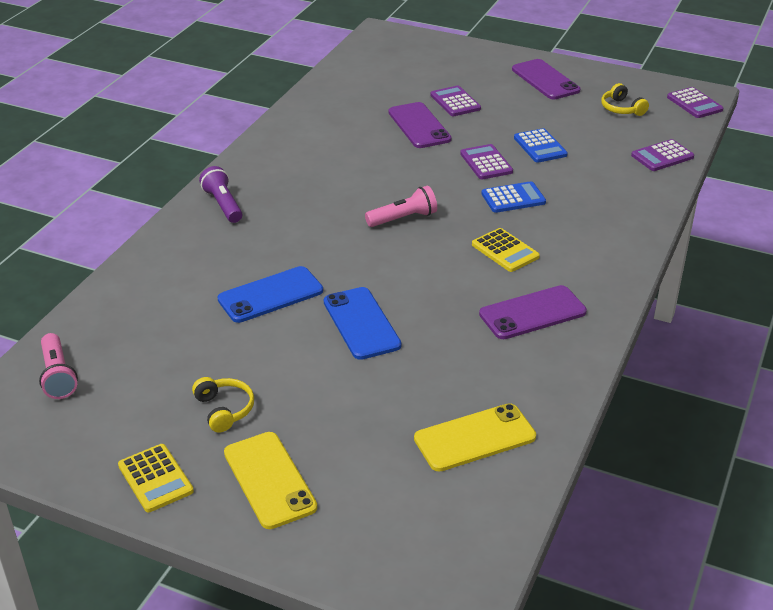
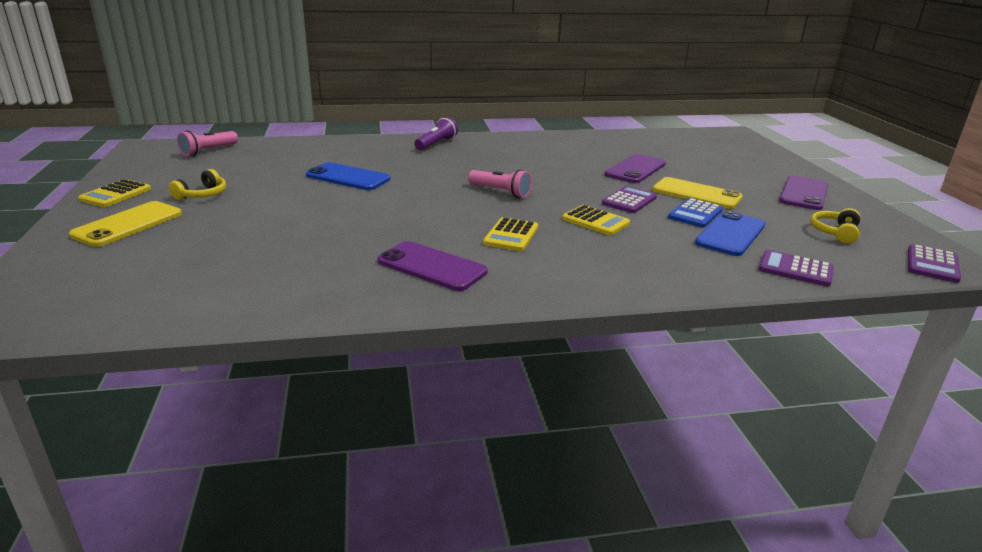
camera: 55 degrees right, 10 degrees down
(361, 323) = (343, 209): blue phone -> blue phone (730, 234)
(455, 102) = (694, 172): purple calculator -> none
(475, 438) = (222, 283): yellow phone -> yellow phone (696, 194)
(513, 198) = (595, 221): blue calculator -> yellow calculator

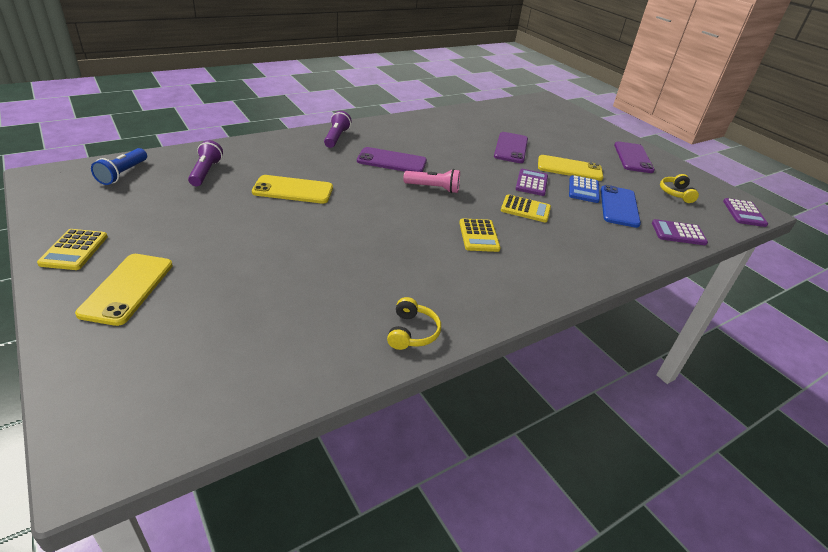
camera: 25 degrees left, 10 degrees up
(202, 195) = (170, 235): yellow headphones -> yellow headphones (412, 332)
(208, 151) = (123, 174): pink flashlight -> blue flashlight
(280, 157) = (206, 172): none -> purple flashlight
(348, 177) = (293, 190): blue phone -> yellow phone
(432, 266) = (448, 282): purple phone -> purple phone (392, 161)

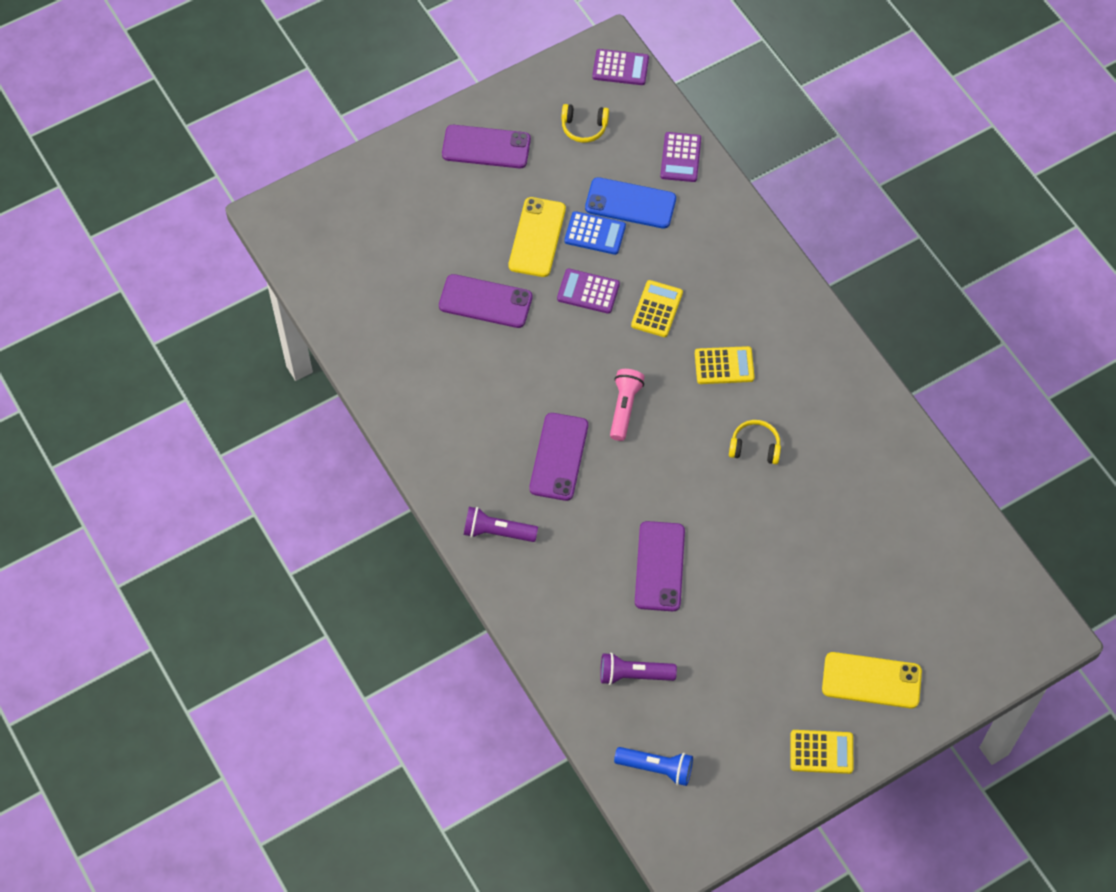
camera: 85 degrees left, 25 degrees up
(293, 190) = (659, 566): yellow phone -> purple phone
(412, 332) = (889, 434): yellow headphones -> yellow headphones (755, 447)

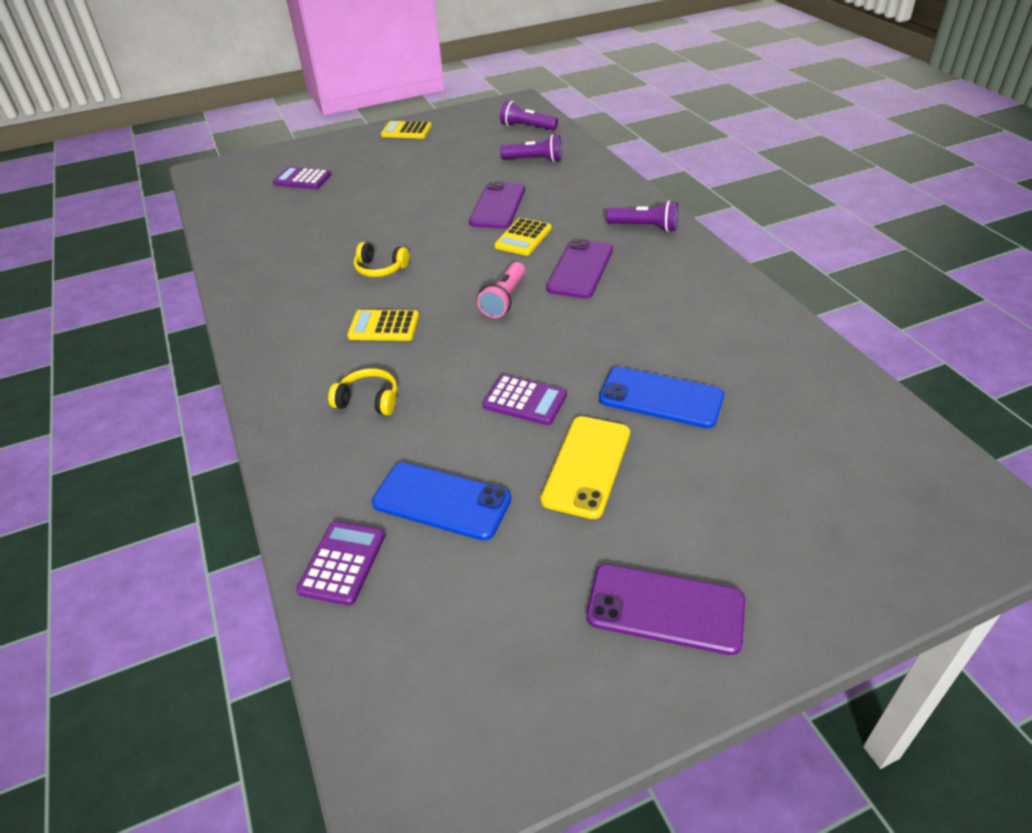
camera: 170 degrees left, 20 degrees down
(485, 301) = (661, 398): purple phone -> blue phone
(584, 127) = (488, 630): yellow headphones -> yellow headphones (368, 400)
(595, 233) = (502, 465): blue calculator -> none
(620, 68) = (391, 753): purple calculator -> purple calculator (302, 179)
(656, 768) = (527, 127): blue flashlight -> purple flashlight
(657, 309) = (442, 379): yellow calculator -> yellow calculator (523, 238)
(871, 680) = (352, 155): yellow phone -> none

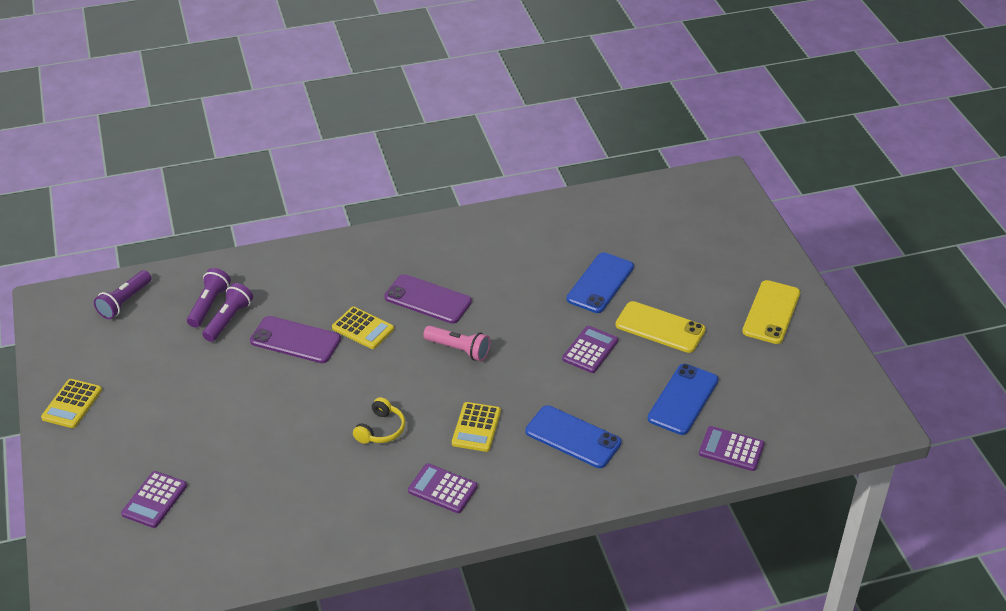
camera: 85 degrees left, 0 degrees up
(296, 316) = (442, 489): none -> purple calculator
(368, 400) = (573, 437): yellow headphones -> blue phone
(645, 227) = (375, 252): purple flashlight -> purple flashlight (229, 320)
(665, 609) = (771, 312): purple phone -> yellow phone

